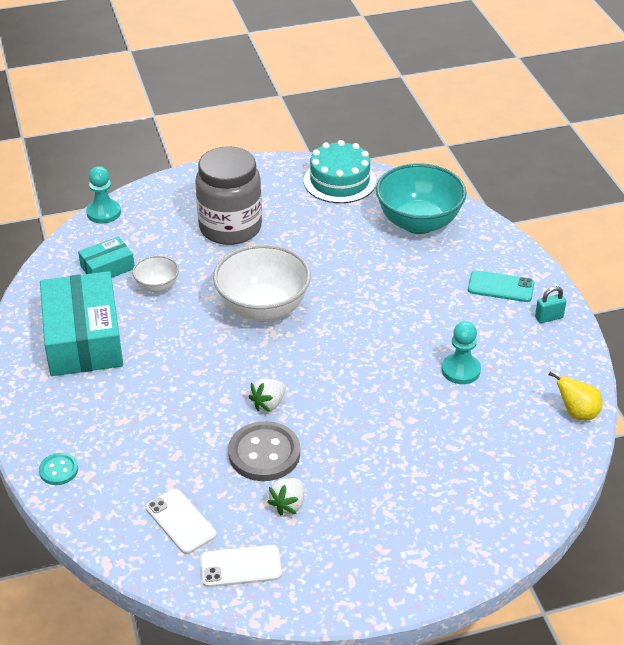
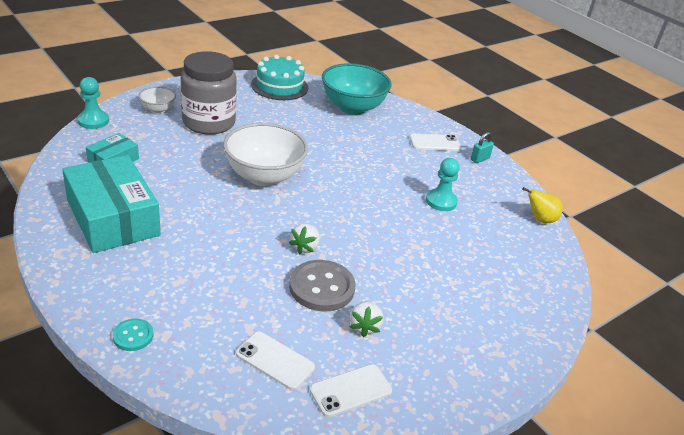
camera: 25 degrees left, 5 degrees down
(157, 286) = (165, 170): white bowl -> white bowl (158, 110)
(500, 287) = (435, 143): turquoise phone -> white phone

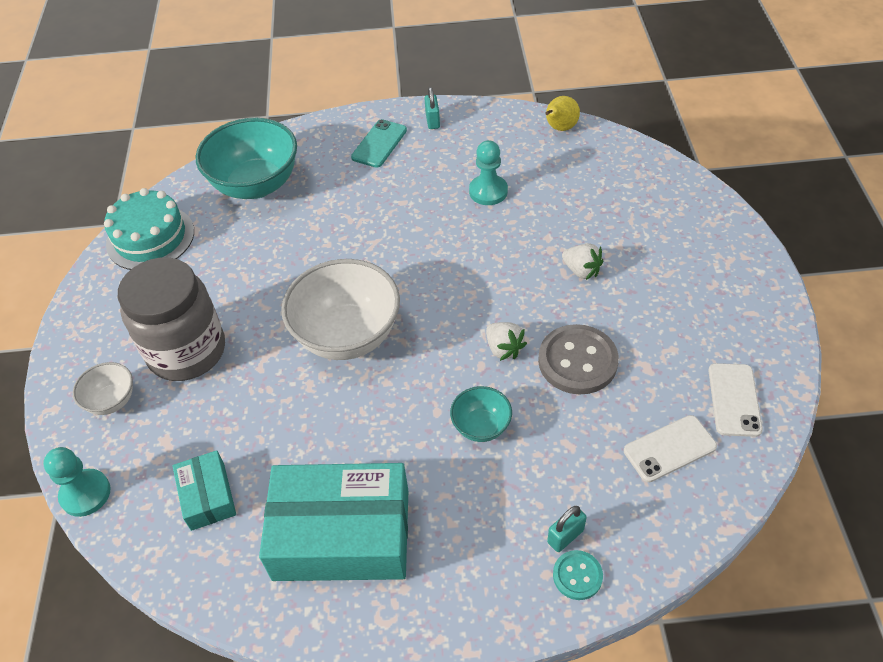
camera: 50 degrees left, 15 degrees up
(163, 321) = (565, 536): none -> turquoise padlock
(231, 254) = (481, 426): none -> turquoise bowl
(364, 326) = (652, 349): white strawberry -> white strawberry (581, 270)
(435, 143) = (379, 144): white phone -> turquoise phone

